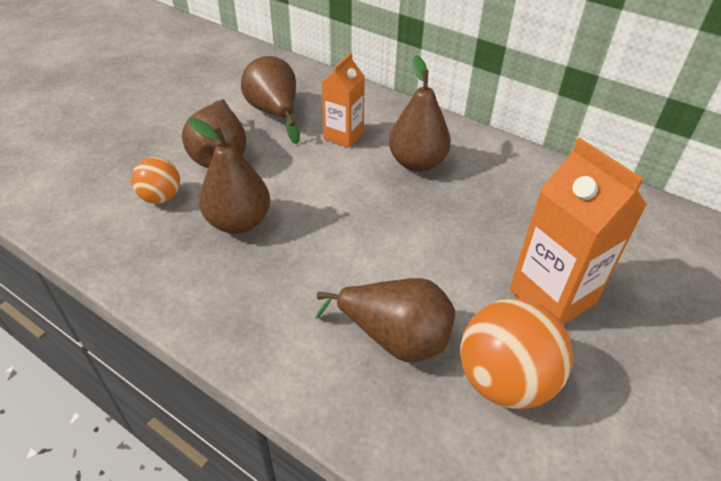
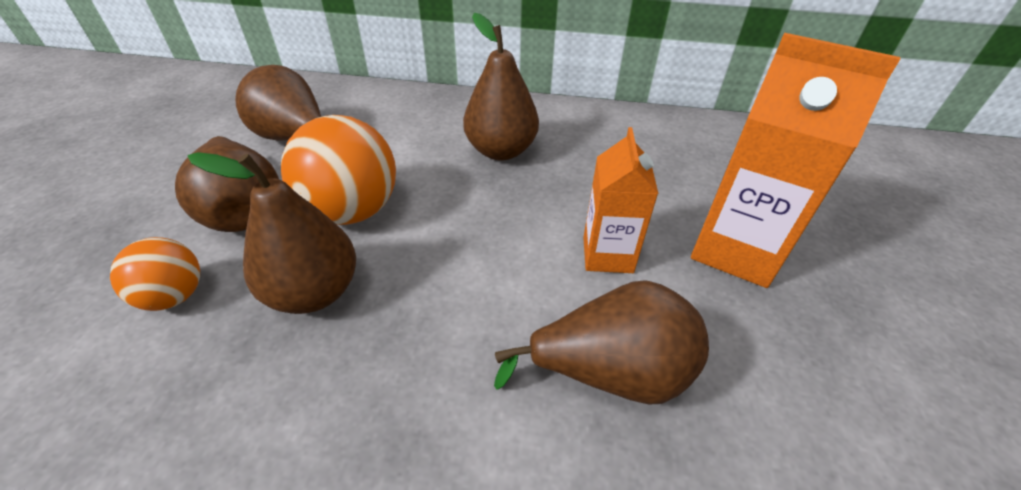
camera: 25 degrees left, 0 degrees up
(343, 136) = (398, 144): orange carton -> orange carton (607, 255)
(504, 381) = (765, 372): orange ball -> orange ball (352, 211)

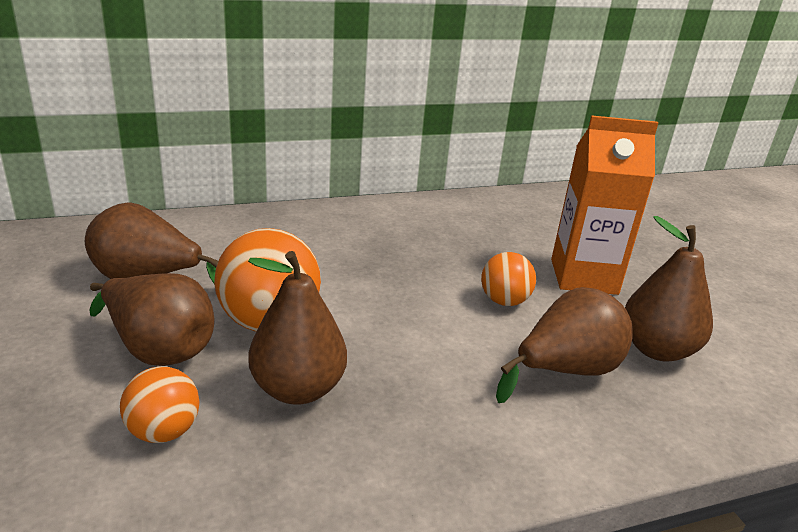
camera: 30 degrees left, 15 degrees down
(501, 150) = (358, 247): brown pear -> brown pear (657, 349)
(607, 255) = (504, 301): orange carton -> orange ball

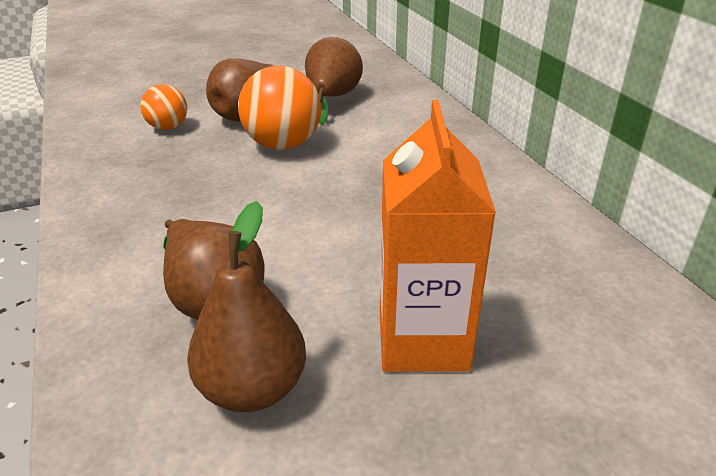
camera: 90 degrees right, 5 degrees up
(298, 389) = (201, 163): brown pear -> none
(504, 301) = (341, 264): orange ball -> none

